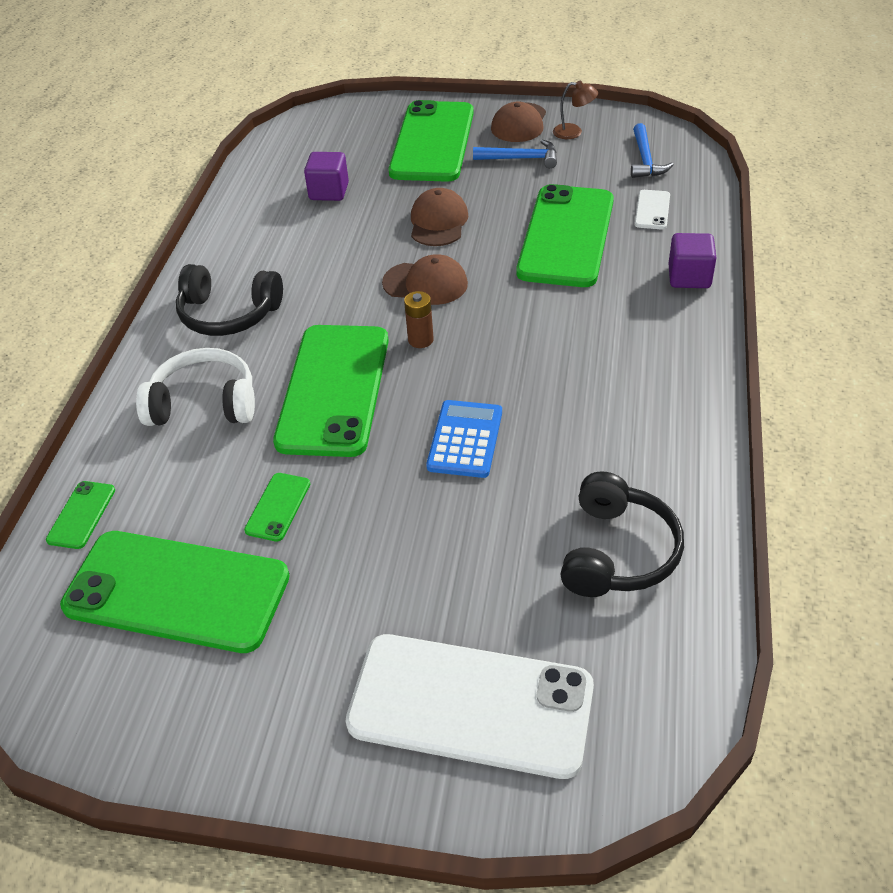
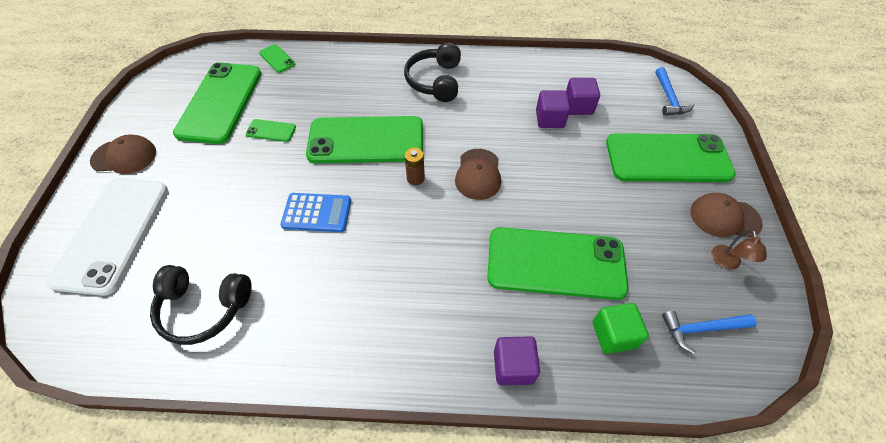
camera: 80 degrees right, 10 degrees up
(81, 515) = (277, 58): green phone -> green phone turned 45 degrees clockwise
(204, 404) = (355, 86): white headphones -> none
(345, 216) = (549, 119): none -> purple cube
(438, 222) = (555, 174): brown cap -> brown cap (124, 156)
(521, 159) = (665, 223): blue hammer -> blue hammer (669, 98)
(652, 210) = (613, 335): white phone -> green cube

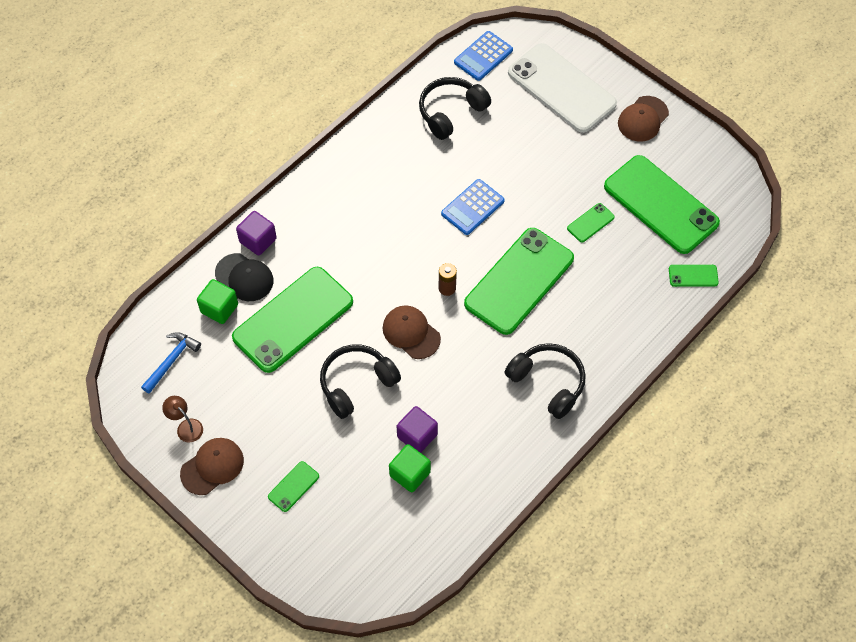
camera: 130 degrees right, 5 degrees up
(94, 333) = (483, 56): none -> blue calculator
(555, 177) = (356, 384): none -> black headphones
(562, 341) = (244, 277): none -> black cap
(578, 106) = (410, 474): purple cube -> green cube
(667, 158) = (293, 486): green phone -> green phone, size x0.41
(669, 98) = (346, 564): blue hammer -> none

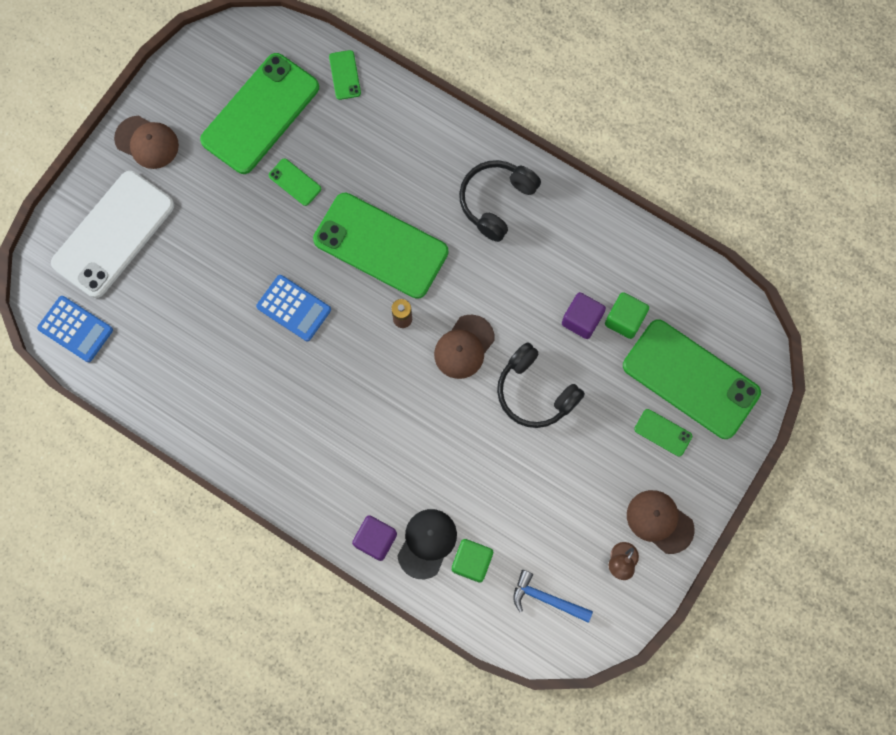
camera: 100 degrees left, 15 degrees up
(293, 319) = (470, 476): green phone -> green phone (690, 379)
(451, 112) = (164, 353): black headphones -> none

